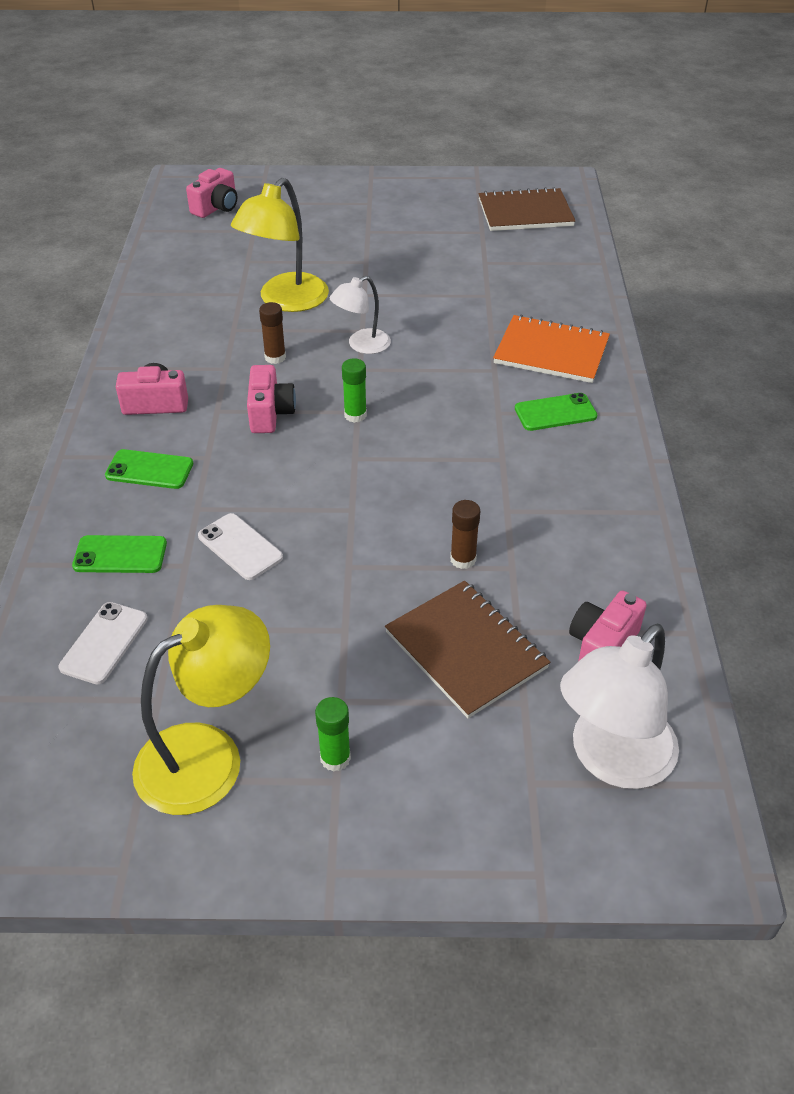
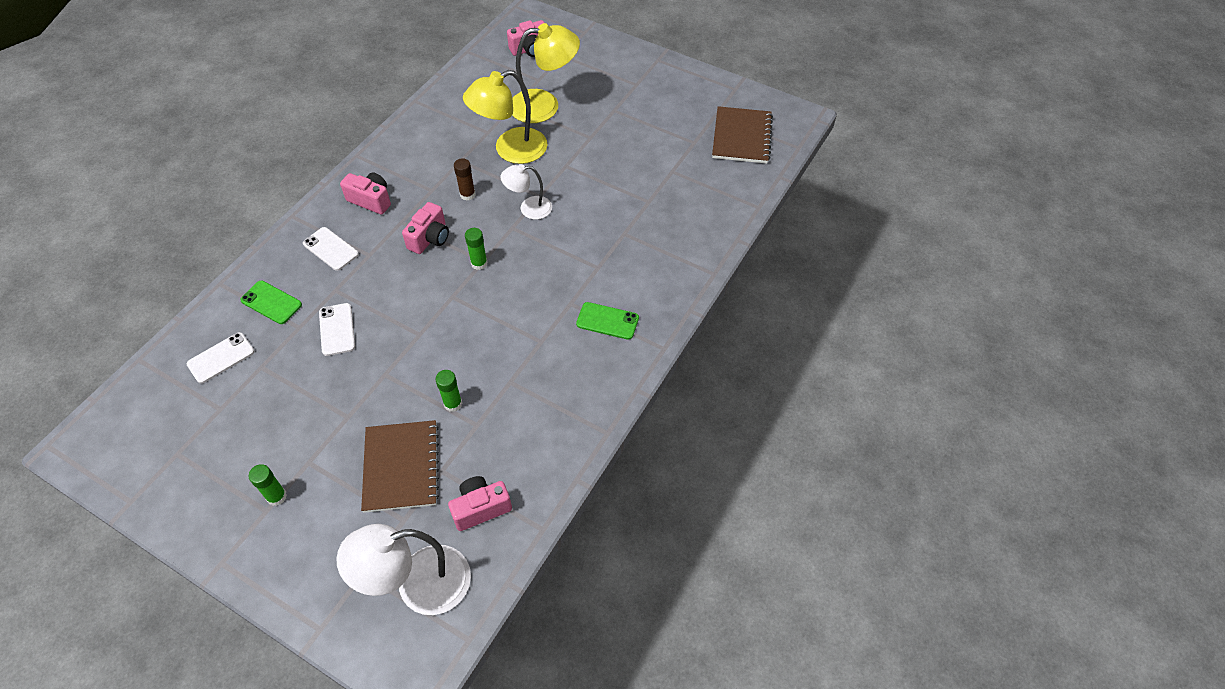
camera: 30 degrees right, 10 degrees up
(149, 470) = (330, 249): green phone -> white phone
(208, 755) = (217, 458): yellow lamp -> yellow lamp (545, 105)
(463, 559) = (453, 404): brown glue stick -> green glue stick
(525, 213) = (741, 137): brown notebook -> brown notebook turned 75 degrees clockwise
(551, 352) = (649, 269): orange notebook -> none

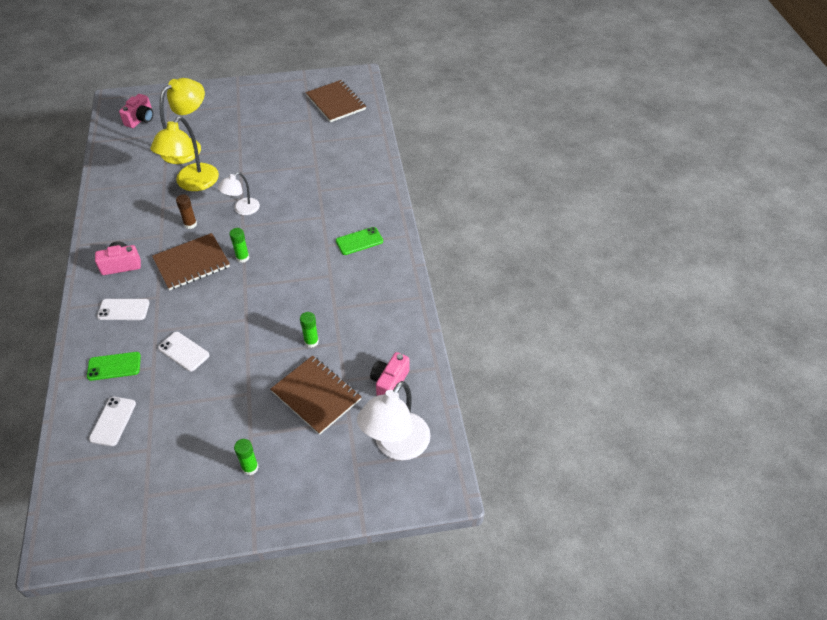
camera: 40 degrees left, 5 degrees down
(430, 238) = (191, 263): pink camera -> brown notebook

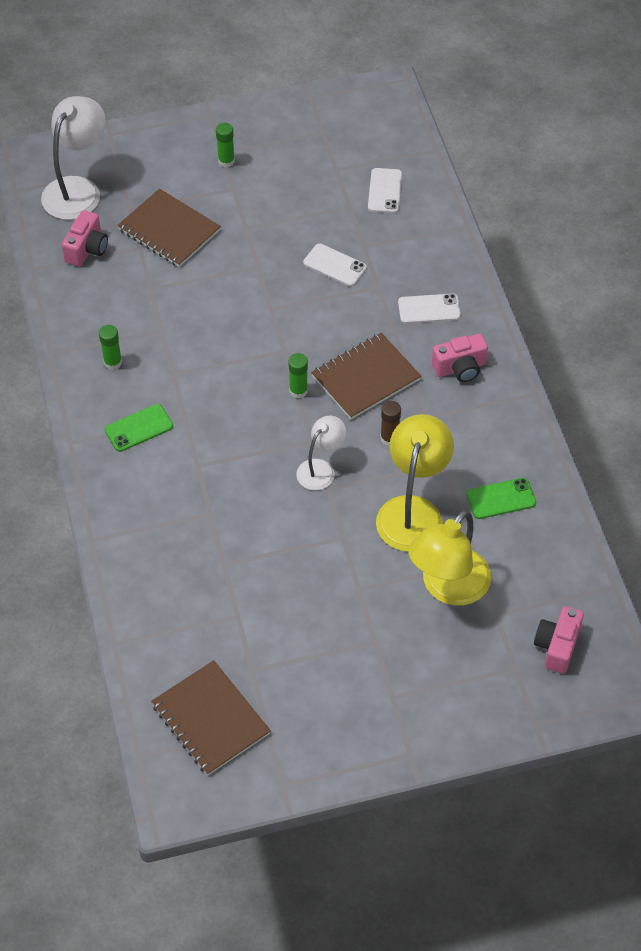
camera: 175 degrees right, 5 degrees up
(114, 366) = (409, 244): green phone -> green phone (501, 499)
(311, 342) = (184, 287): green glue stick -> green glue stick (113, 362)

